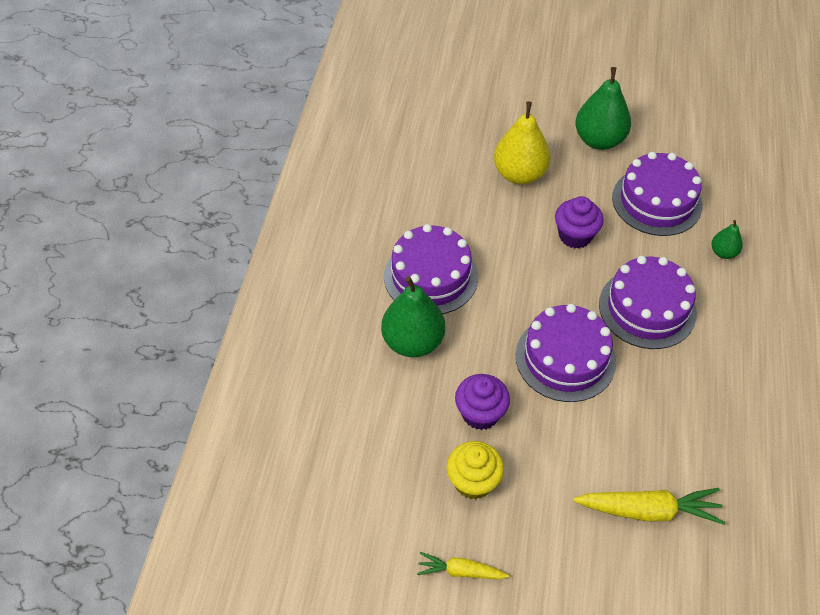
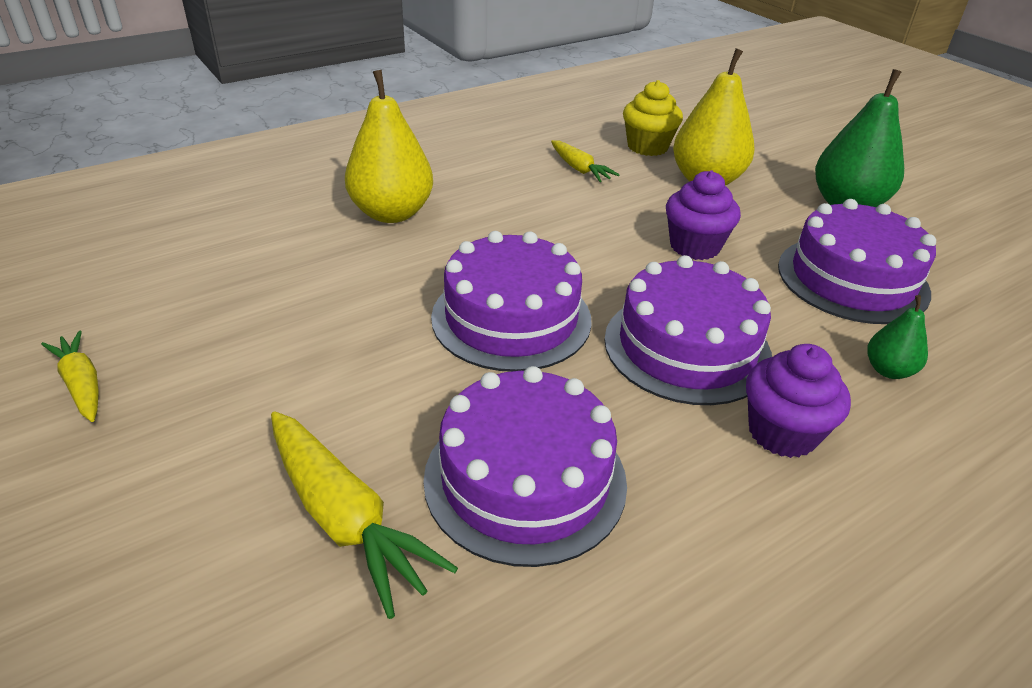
camera: 45 degrees right, 15 degrees down
(413, 342) = (392, 213): green pear -> yellow pear
(431, 276) = (491, 188): purple cake -> purple cake (525, 479)
(450, 219) = (579, 169): none -> yellow carrot
(473, 481) = (238, 332): yellow cupcake -> yellow cupcake (647, 147)
(480, 413) = (347, 294): purple cupcake -> purple cupcake (782, 432)

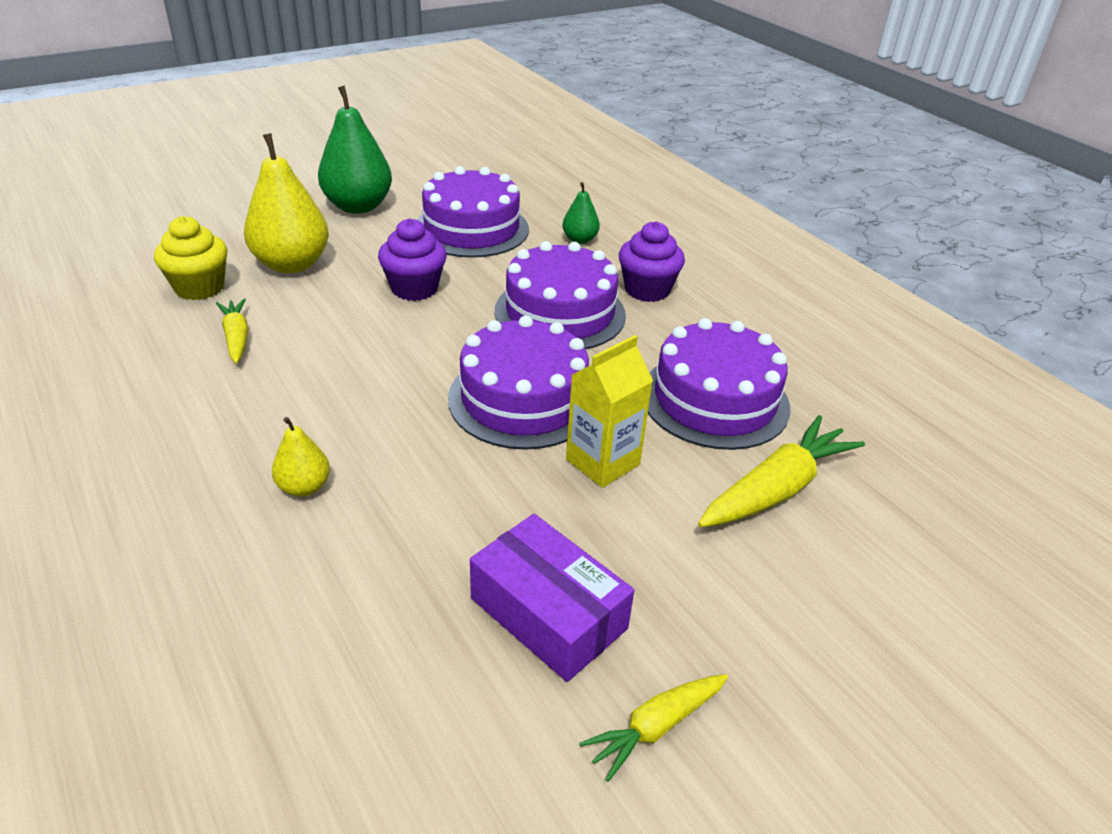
camera: 90 degrees left, 0 degrees up
(222, 330) = (548, 613): none -> purple box
(392, 213) = (304, 487): yellow pear -> yellow pear, size x0.50
(408, 370) = (602, 462): none -> yellow carton
(579, 169) = (237, 337): yellow carrot -> yellow carrot turned 75 degrees counterclockwise

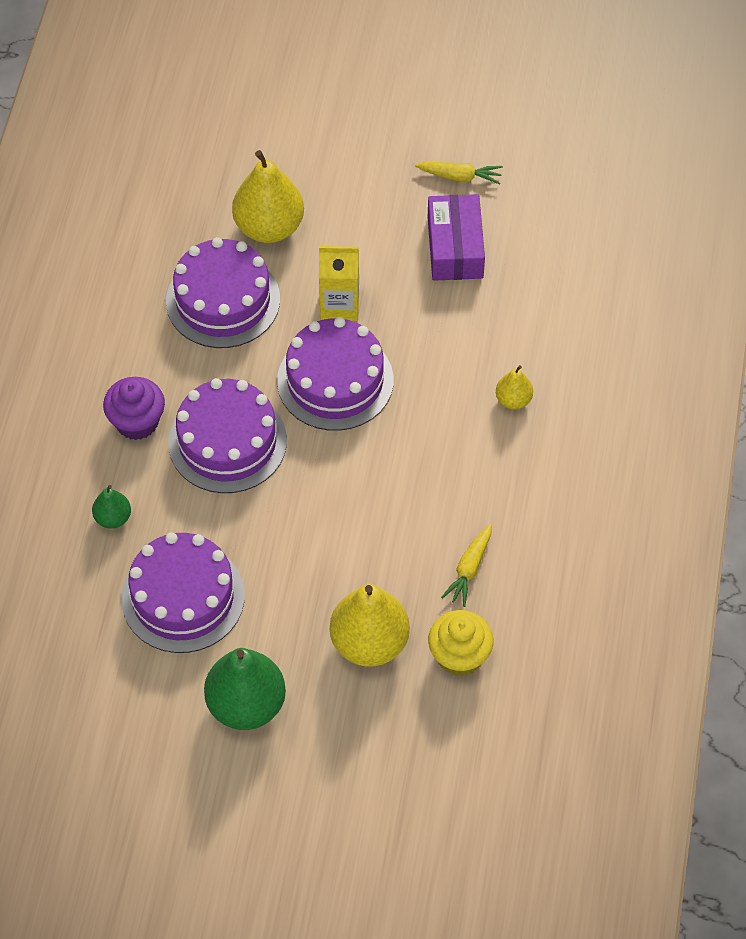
camera: 135 degrees left, 20 degrees up
(414, 288) = (303, 543): purple cupcake -> none
(777, 489) = (269, 227): yellow carrot -> yellow pear

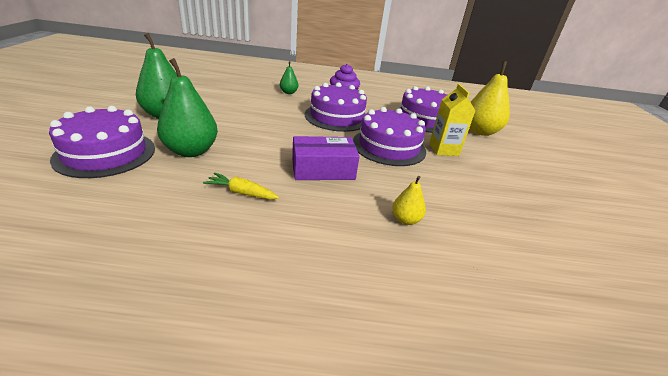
camera: 80 degrees right, 25 degrees down
(183, 597) = (241, 104): purple cake -> purple cake (105, 153)
(369, 643) = (191, 151): yellow pear -> green pear
(455, 247) = (525, 194): purple box -> purple box (323, 169)
(459, 656) = (163, 186): yellow cupcake -> none
(460, 176) = (589, 198): yellow carrot -> none

